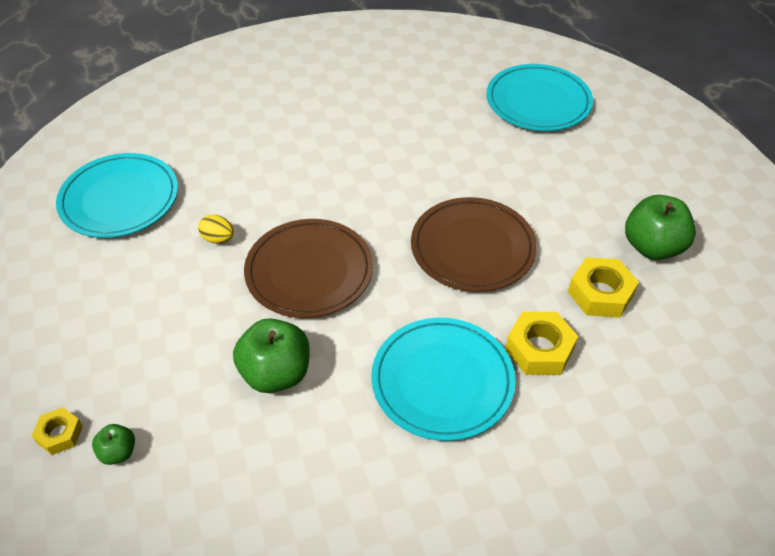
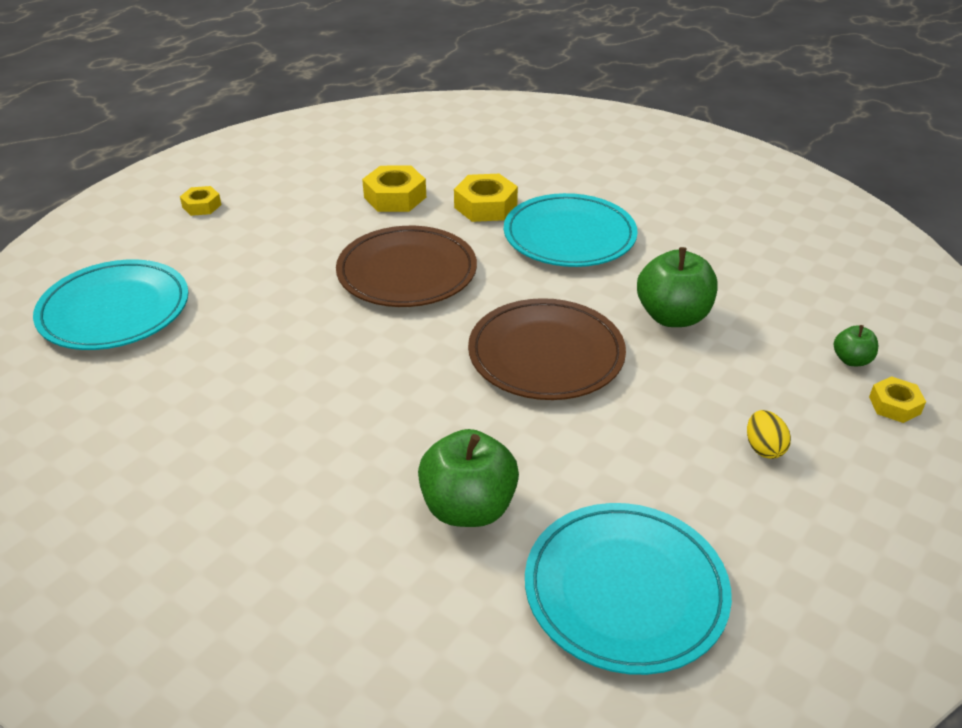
camera: 125 degrees left, 10 degrees down
(218, 239) = (580, 446): yellow egg -> yellow egg (763, 448)
(652, 247) = (312, 189): green apple -> green apple (468, 508)
(661, 175) = (202, 206): none -> yellow nut

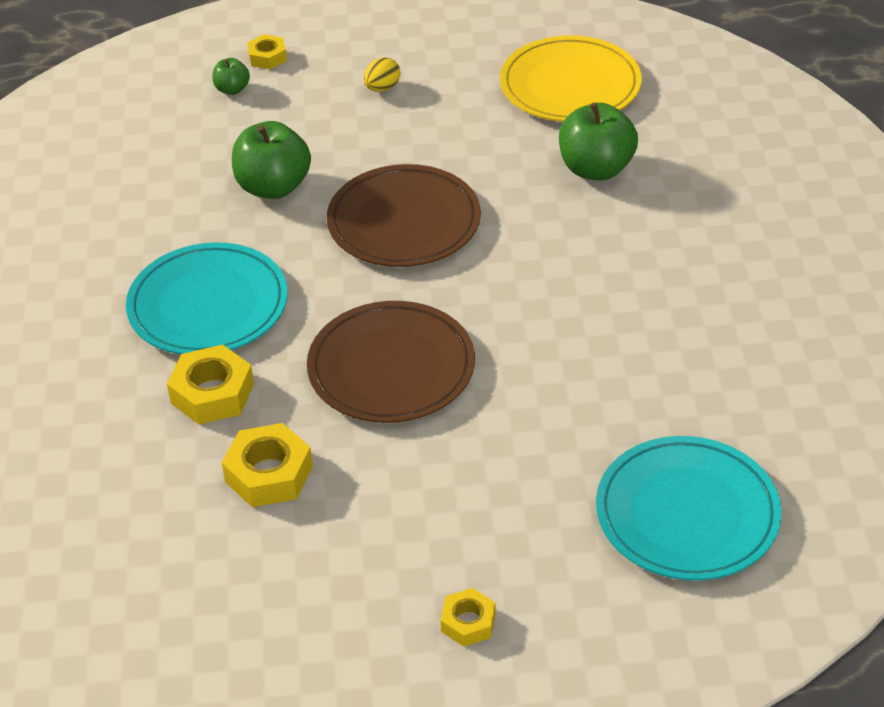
camera: 130 degrees left, 5 degrees up
(625, 590) = (570, 85): turquoise plate -> yellow plate

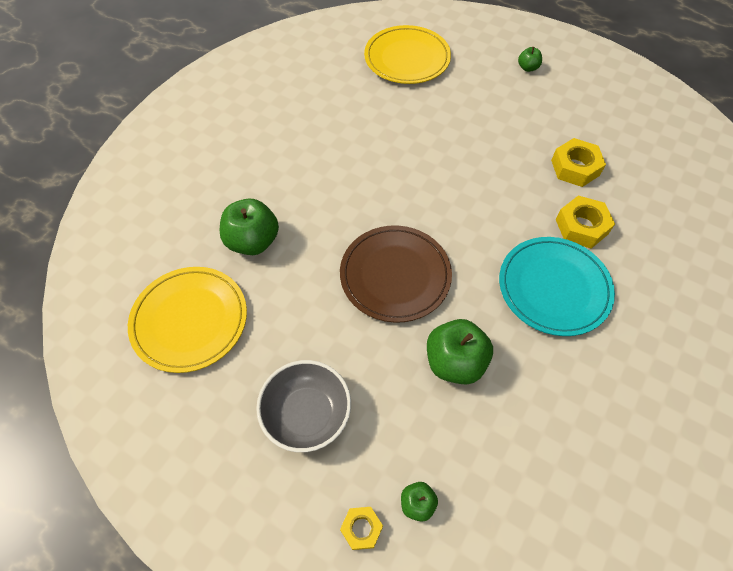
camera: 145 degrees left, 15 degrees up
(382, 88) = (307, 414): yellow egg -> grey bowl
(391, 367) = (476, 187): brown plate -> none
(468, 622) = (527, 68): yellow nut -> green apple
(687, 513) = (407, 58): turquoise plate -> yellow plate

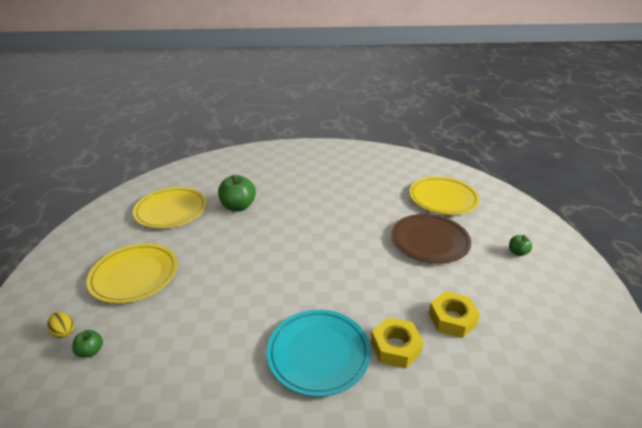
camera: 55 degrees right, 25 degrees down
(307, 414) = (134, 275): grey bowl -> yellow plate
(361, 529) = (64, 332): yellow nut -> yellow egg
(395, 275) = (260, 268): brown plate -> brown plate (429, 241)
(454, 362) = (211, 324): green apple -> none

